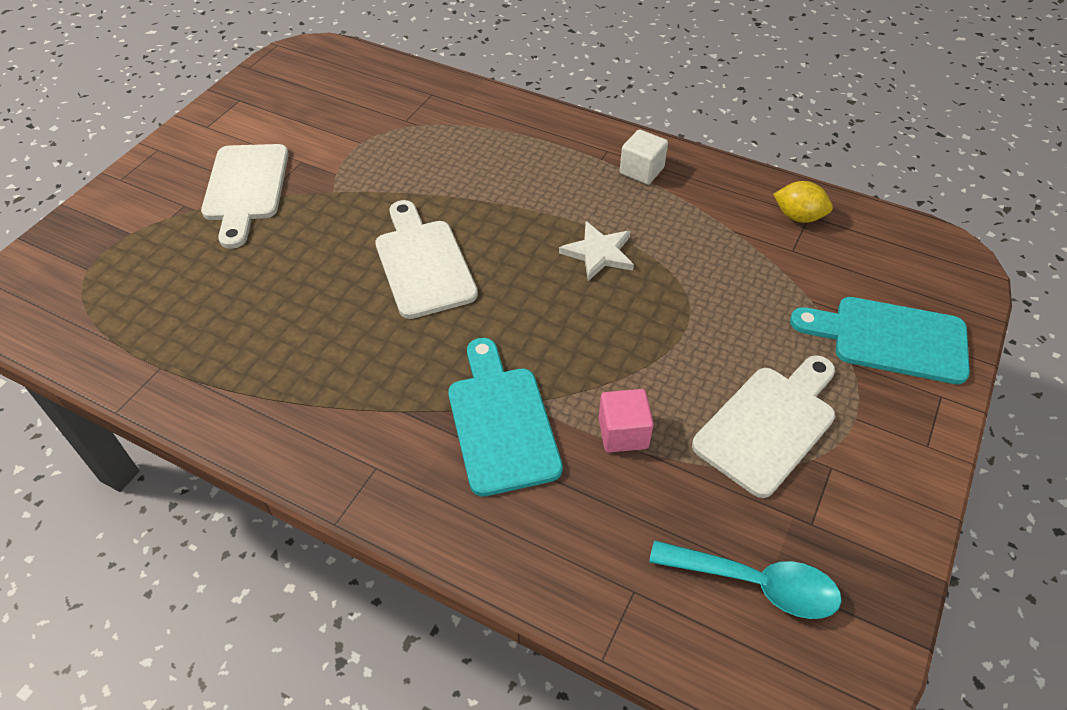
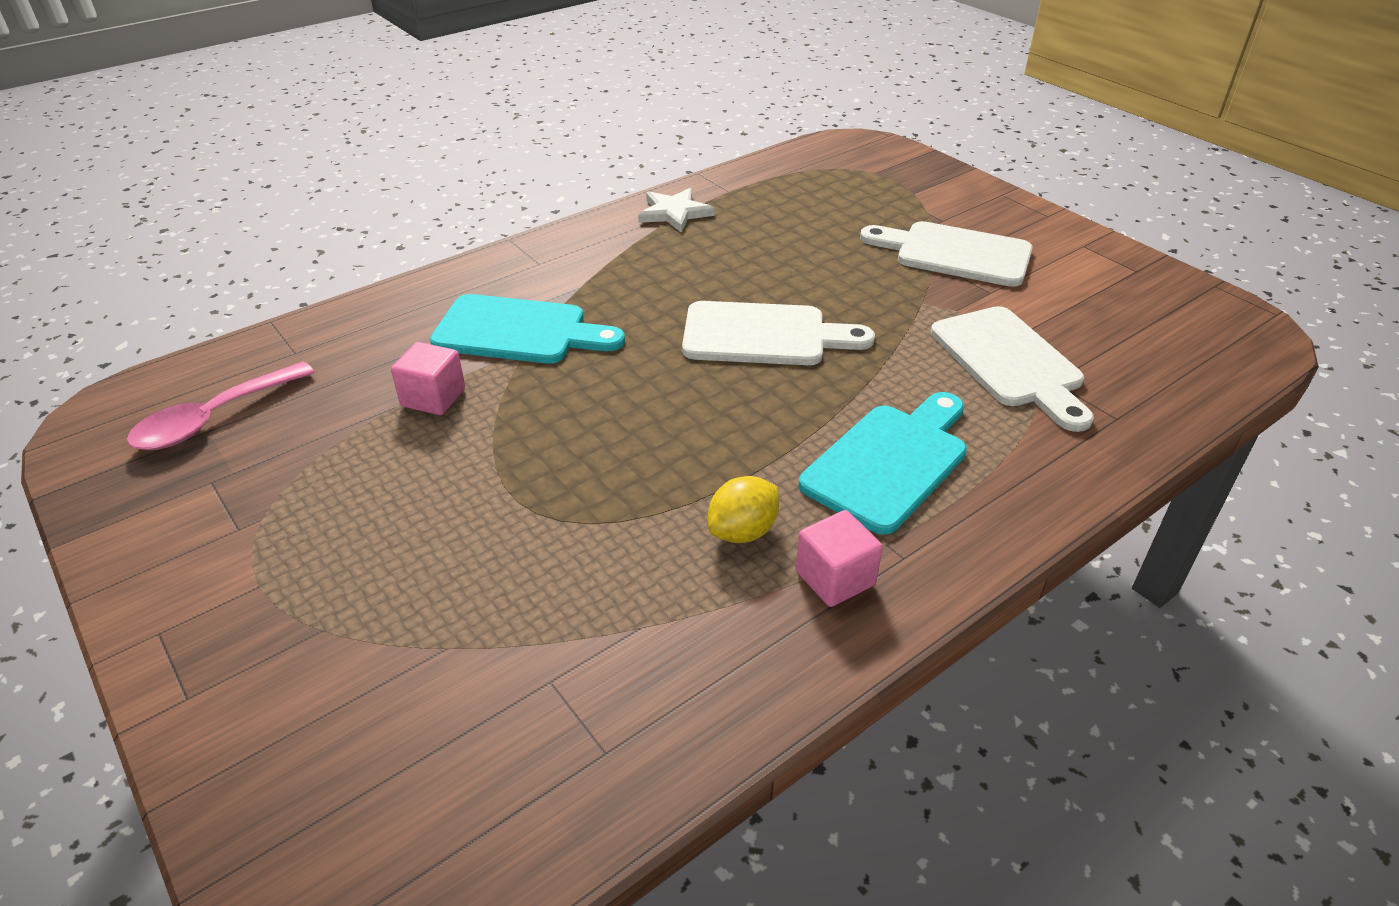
camera: 115 degrees right, 10 degrees down
(598, 253) = (689, 468): white star -> white star (674, 213)
(641, 170) = (835, 578): white cube -> pink cube
(756, 584) = (214, 419): turquoise spoon -> pink spoon
(769, 424) = (332, 504): white cutting board -> white cutting board (1010, 362)
(798, 217) = (612, 733): yellow lemon -> yellow lemon (743, 531)
(890, 339) = (309, 700): turquoise cutting board -> turquoise cutting board (889, 462)

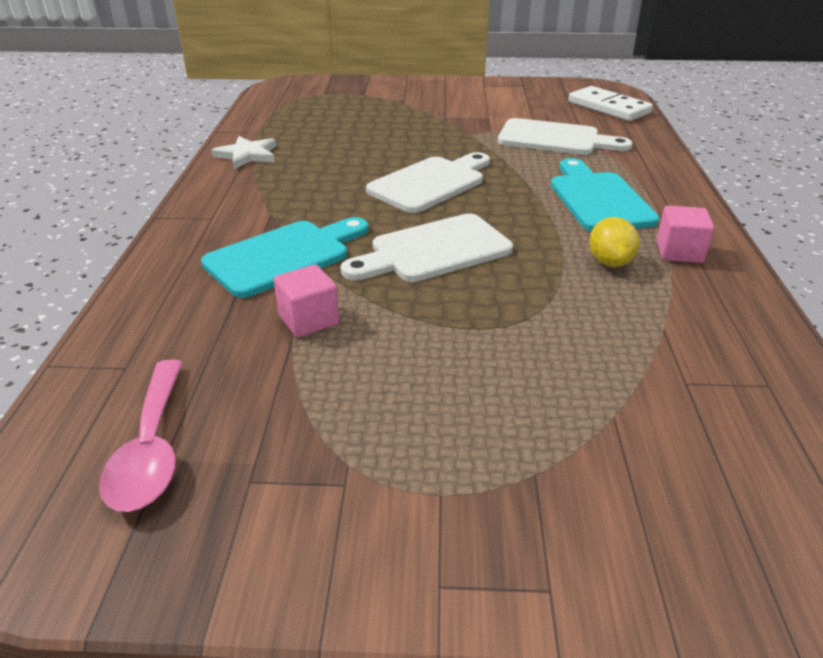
camera: 50 degrees left, 5 degrees down
(955, 254) = (440, 110): white cutting board -> white cutting board (434, 251)
(1189, 361) = (609, 107): none -> white domino

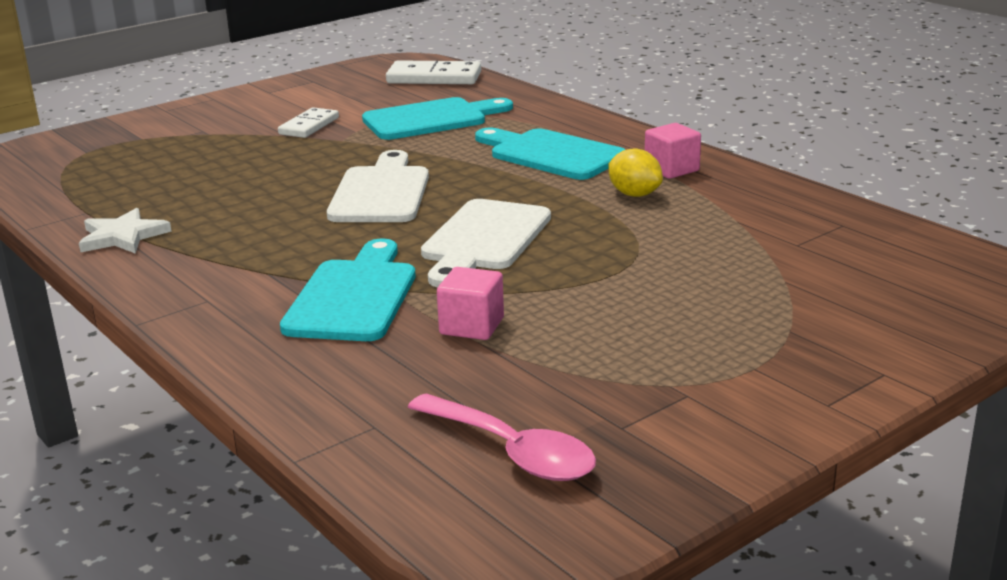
camera: 40 degrees left, 10 degrees down
(468, 117) = (309, 126): none -> white domino
(555, 139) = (431, 119): white cutting board -> turquoise cutting board

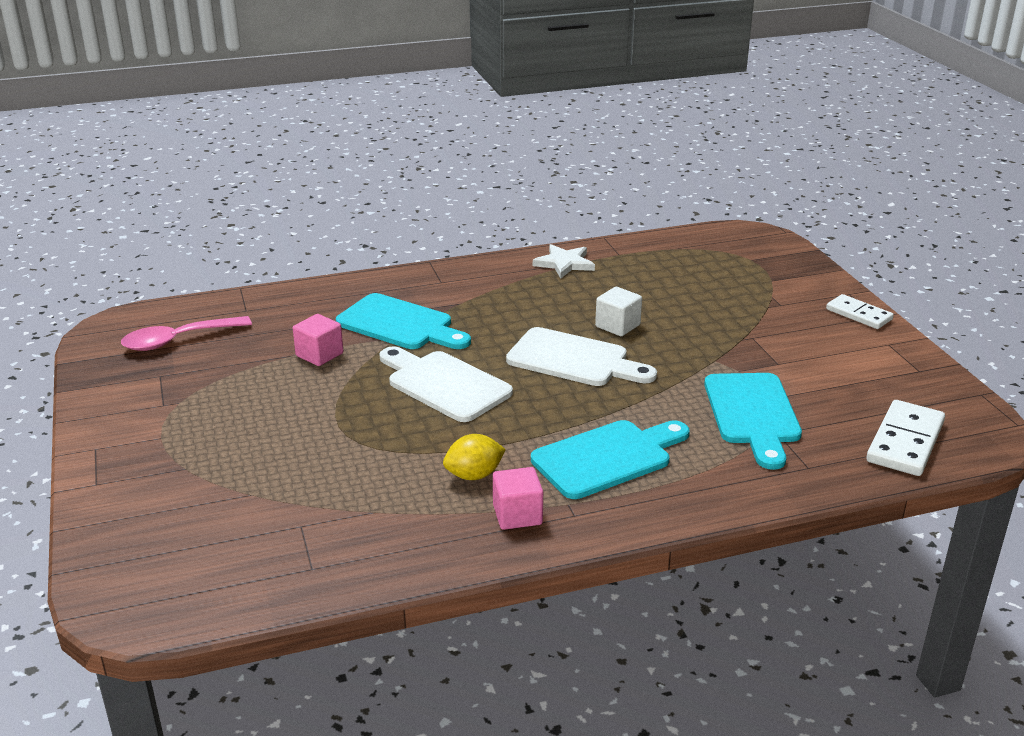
camera: 110 degrees right, 5 degrees up
(289, 185) = (617, 326): none -> white cube
(309, 126) = (765, 350): white domino -> white domino (859, 314)

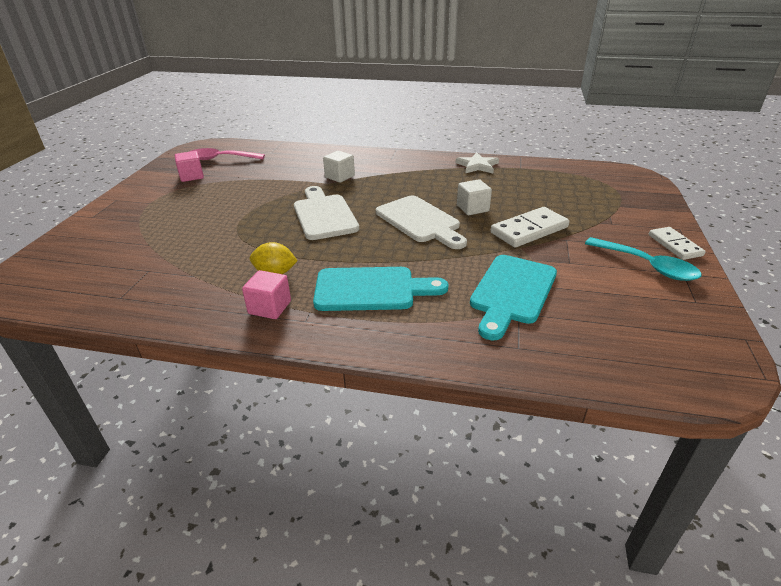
camera: 30 degrees right, 5 degrees up
(319, 355) = (277, 182): pink cube -> pink cube (192, 176)
(400, 324) = (340, 177): turquoise cutting board -> white cube
(852, 345) = (647, 266): none -> turquoise spoon
(905, 442) = (629, 356): white domino -> white domino (529, 230)

